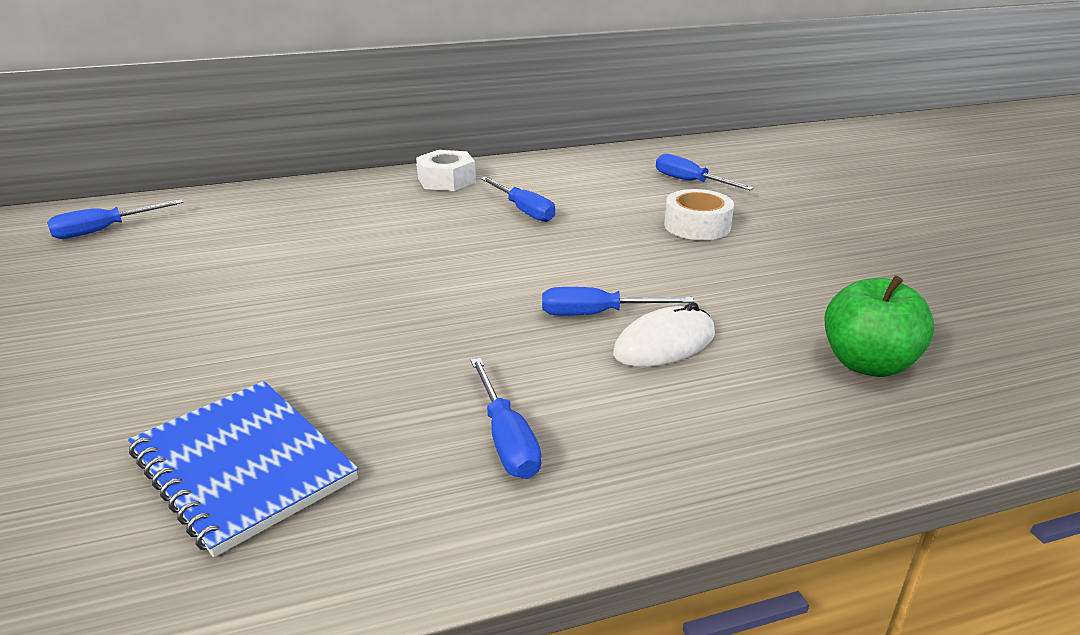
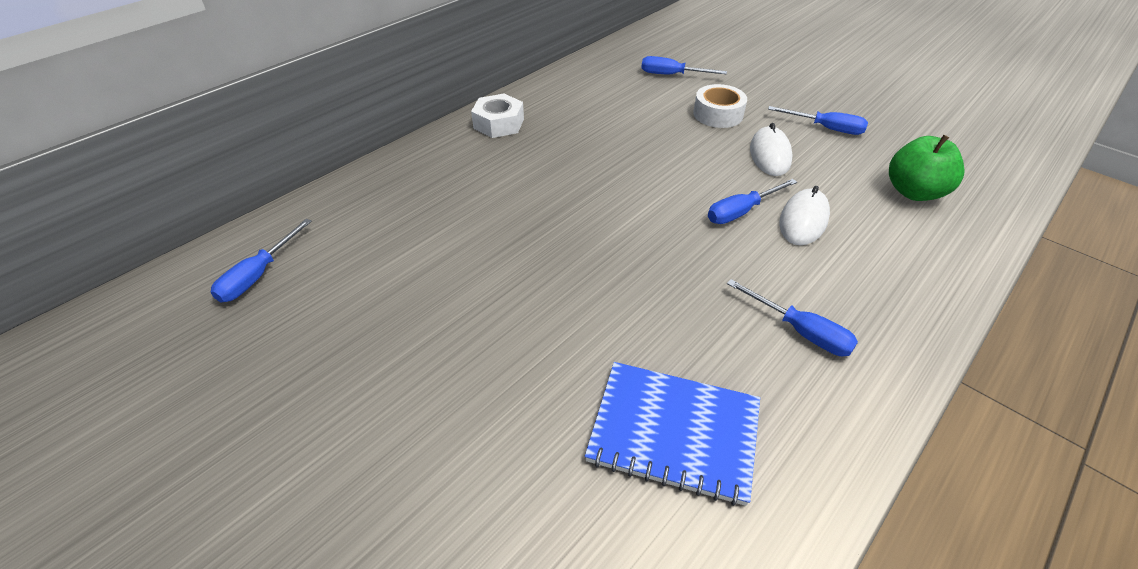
camera: 30 degrees left, 15 degrees up
(524, 210) = (592, 136): blue screwdriver -> blue screwdriver (826, 128)
(710, 275) = (770, 155): none -> white mouse

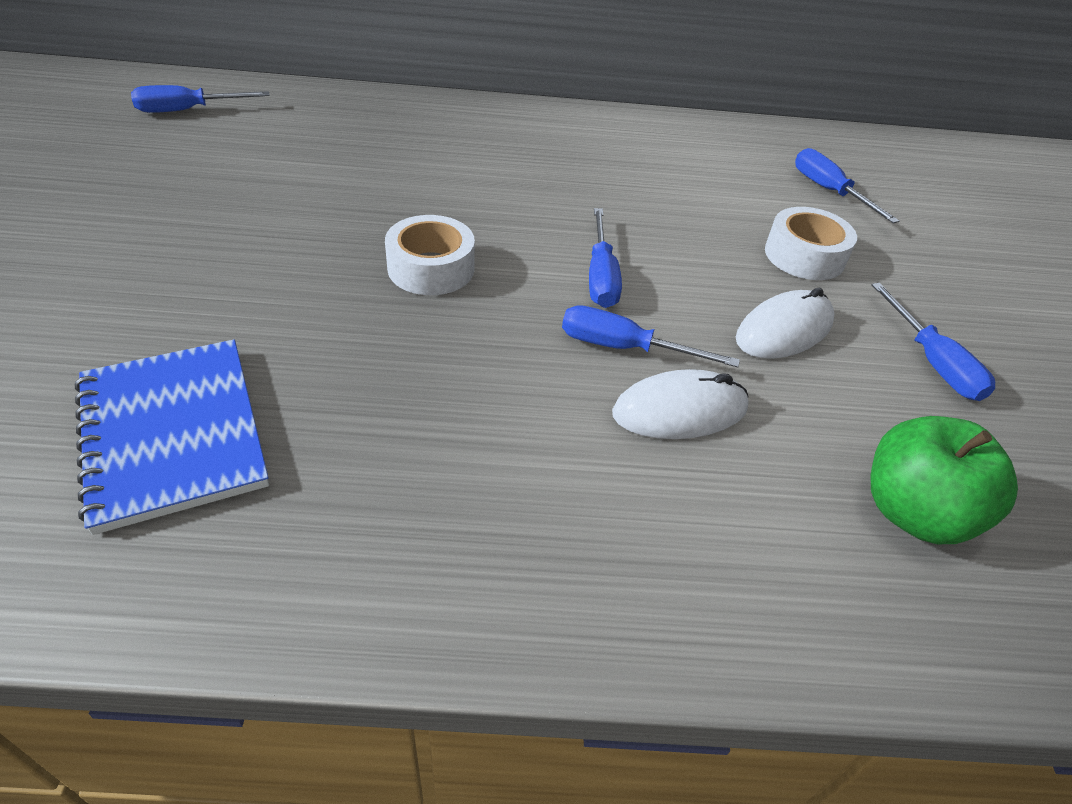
camera: 45 degrees right, 0 degrees up
(499, 123) = (551, 125): white nut -> none
(604, 246) = (431, 268): none -> white tape
(800, 331) = (442, 485): blue screwdriver -> blue screwdriver (601, 276)

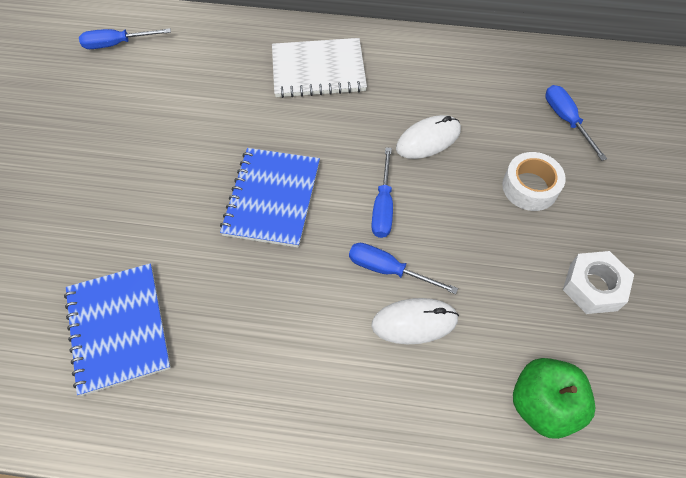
camera: 10 degrees right, 15 degrees up
(431, 268) = (272, 198): white tape -> blue notebook
(483, 140) = (318, 70): none -> white notebook
(784, 330) = (498, 257): white mouse -> white mouse (428, 139)
(932, 362) = (593, 287): blue screwdriver -> white nut

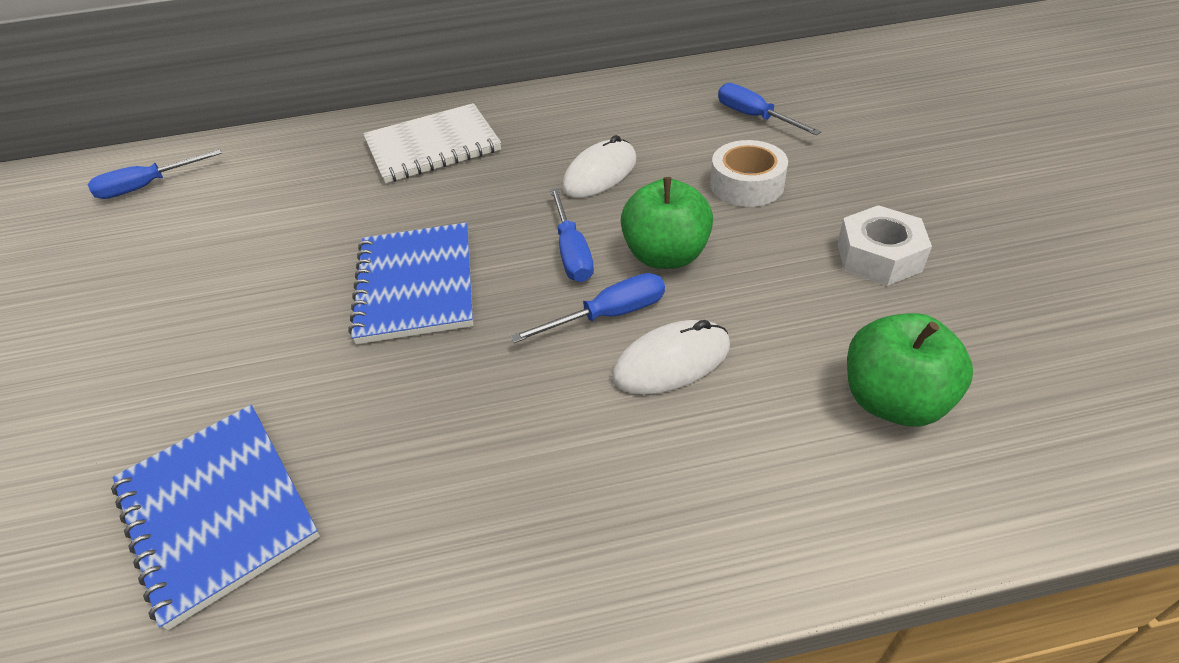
camera: 15 degrees left, 15 degrees down
(388, 270) = (608, 315): blue screwdriver -> blue screwdriver turned 150 degrees clockwise
(445, 233) = (666, 256): none -> green apple

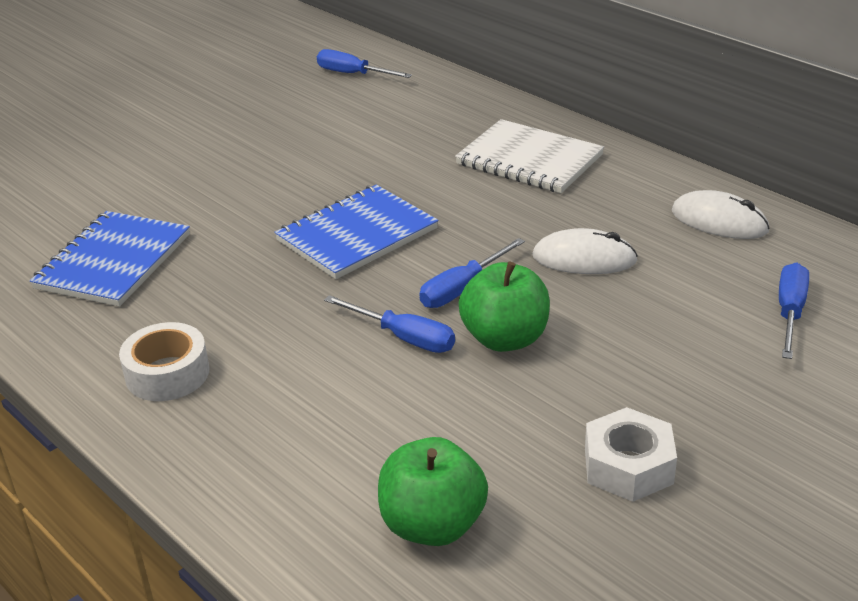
camera: 55 degrees right, 10 degrees down
(671, 362) = (379, 389): white mouse -> white mouse (719, 221)
(747, 185) = (659, 348): white tape -> white tape (167, 373)

